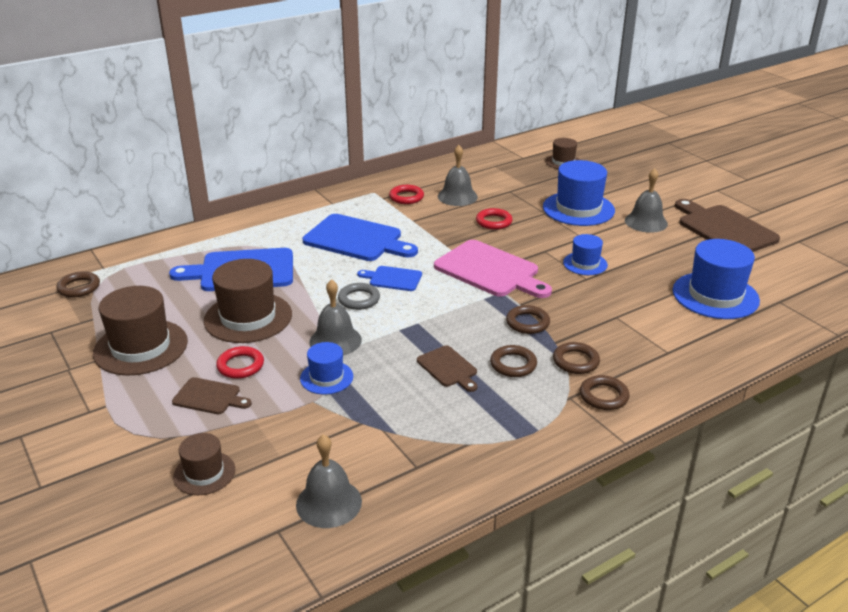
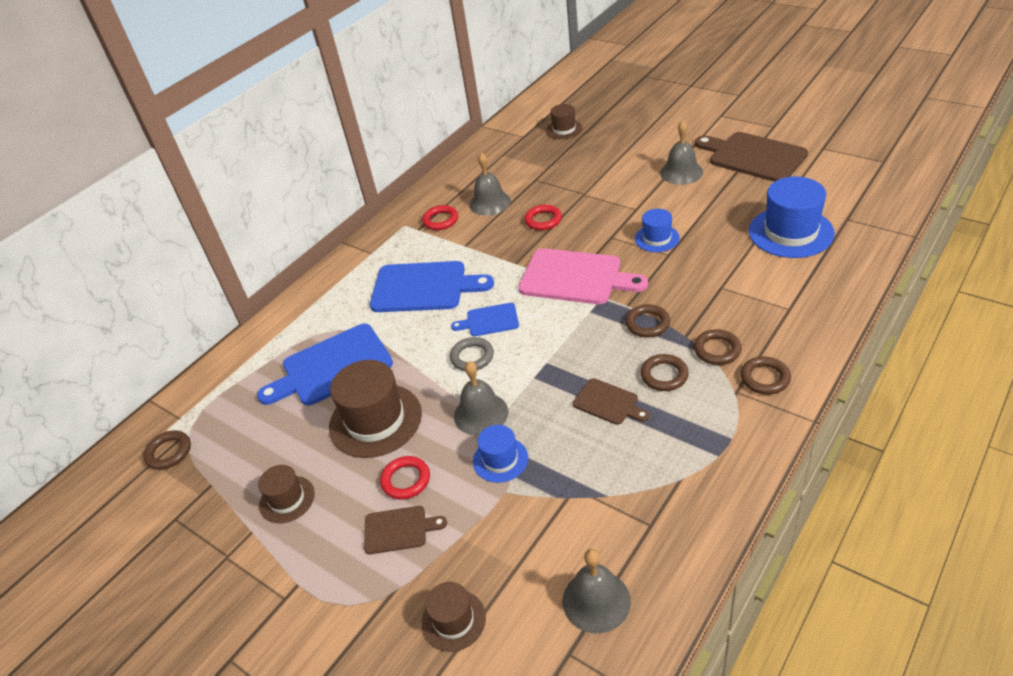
camera: 15 degrees left, 10 degrees up
(141, 347) = (287, 499): brown hat -> brown hat, size x0.55
(578, 209) = (612, 178): blue hat -> none

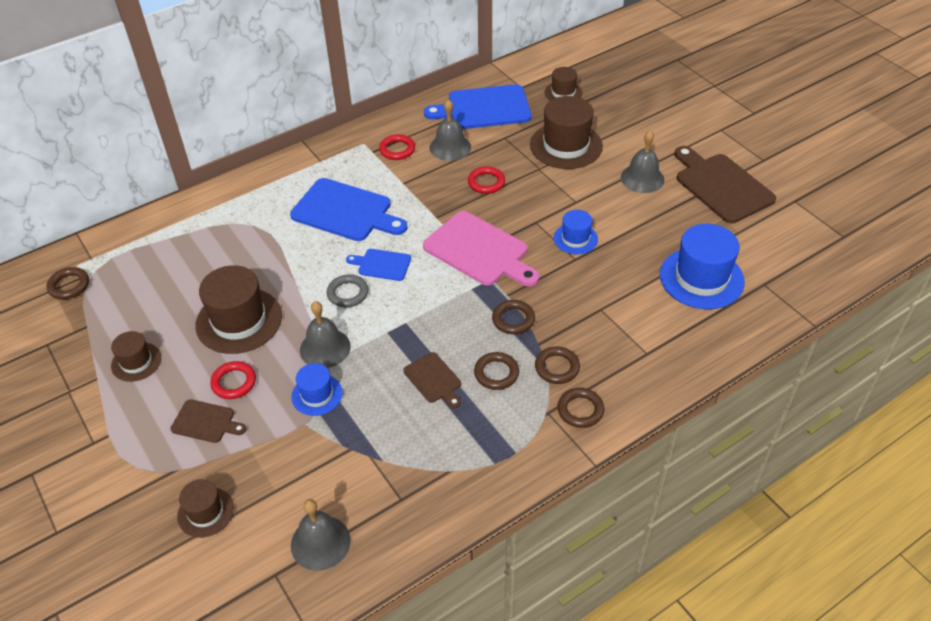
camera: 15 degrees right, 5 degrees up
(332, 367) = (230, 258): blue cutting board -> blue cutting board (484, 108)
(595, 168) = (566, 145): none -> brown hat

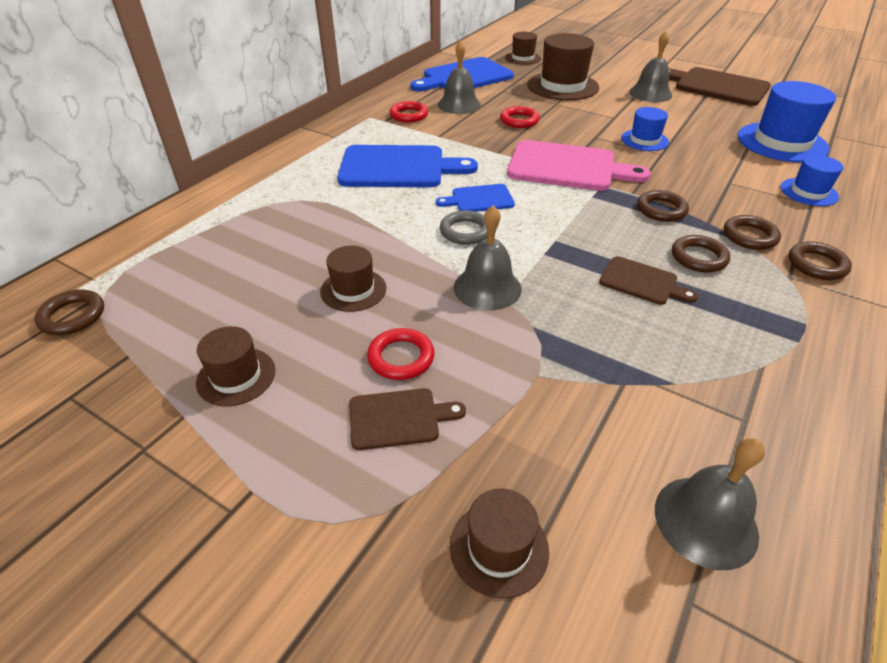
camera: 25 degrees left, 5 degrees down
(239, 320) = (353, 290): brown hat -> brown hat, size x0.55
(317, 395) = (523, 338): blue hat -> blue hat (808, 192)

